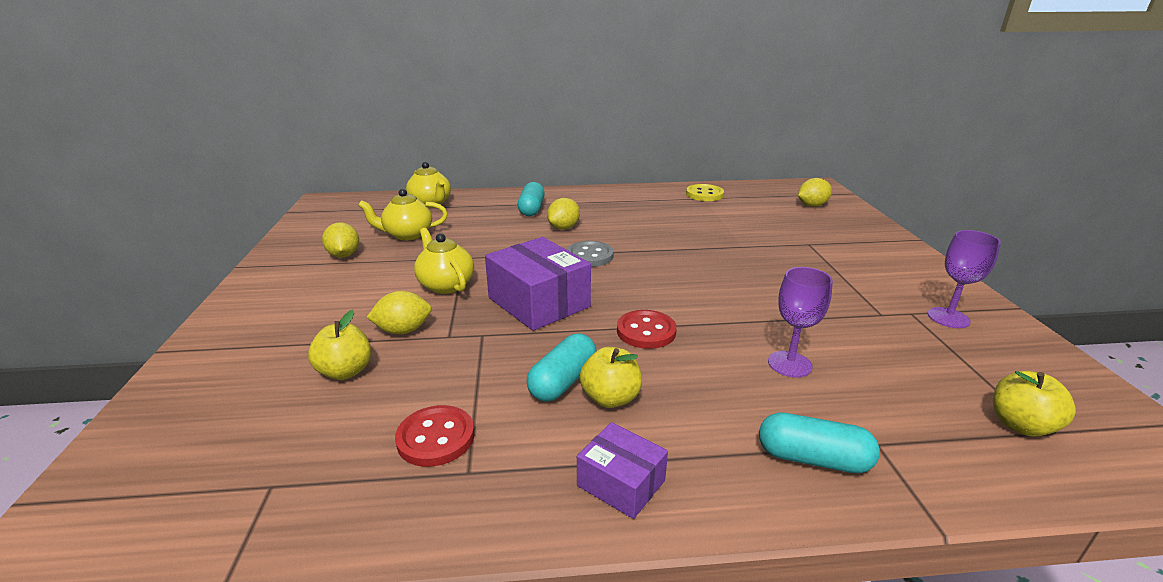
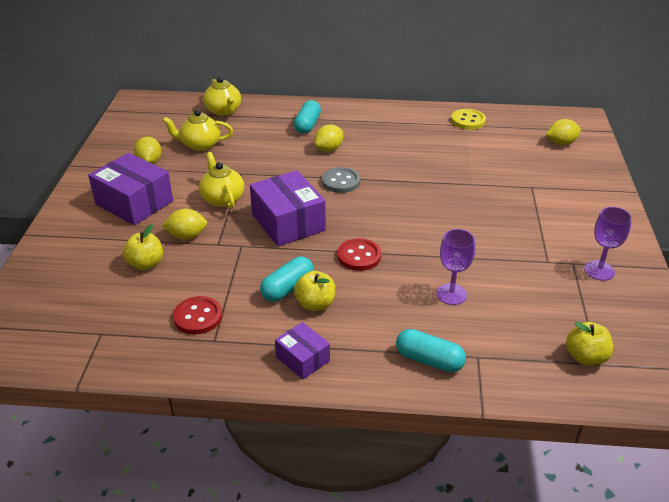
camera: 10 degrees right, 10 degrees up
(325, 299) = (134, 203): none -> purple box

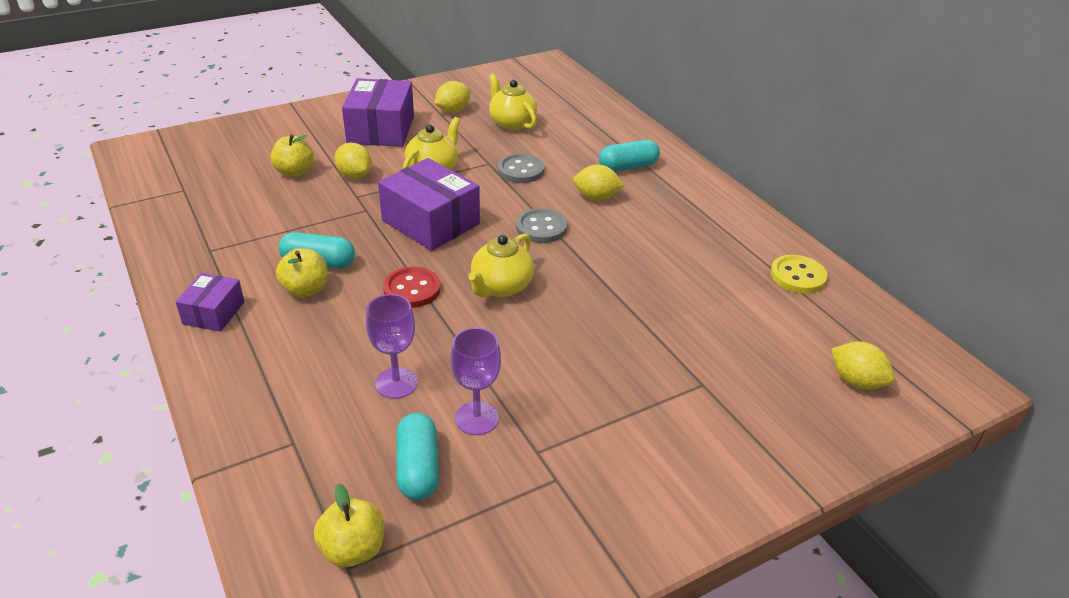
camera: 55 degrees right, 0 degrees up
(198, 317) = (238, 228): red button -> none
(224, 111) = (589, 111): yellow teapot -> yellow teapot (501, 287)
(265, 164) = (520, 170): none -> grey button
(288, 222) = (431, 222): purple box -> purple box turned 75 degrees counterclockwise
(429, 360) = (263, 404): turquoise capsule -> turquoise capsule (418, 468)
(599, 270) = (562, 514): purple goblet -> purple goblet (477, 418)

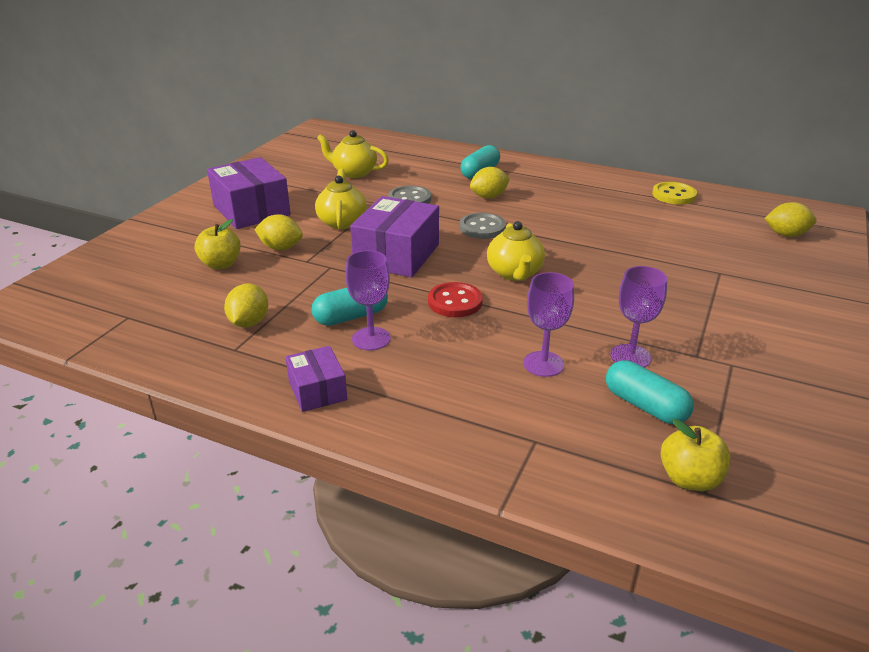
camera: 35 degrees left, 5 degrees down
(305, 290) = (371, 339): yellow apple -> purple goblet
(431, 222) = (397, 255): purple box -> purple box turned 75 degrees counterclockwise
(453, 110) = (293, 179): yellow lemon -> yellow lemon (249, 322)

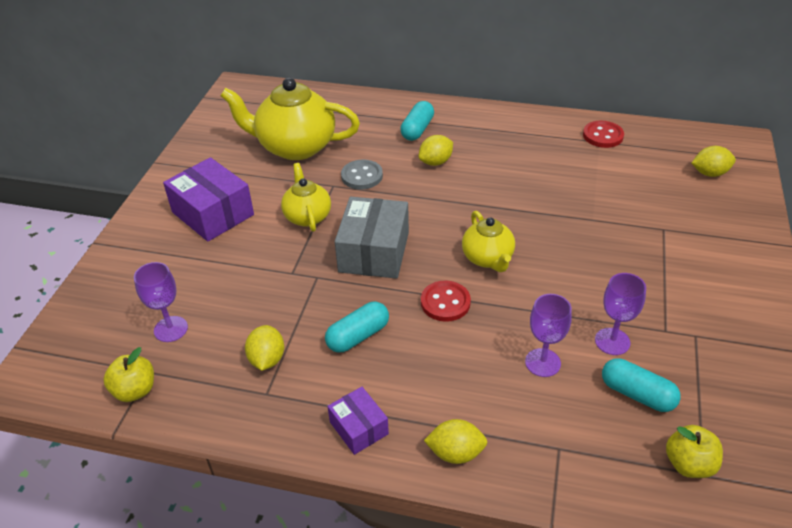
camera: 10 degrees left, 10 degrees up
(221, 264) = (211, 290): yellow apple -> yellow apple (135, 390)
(281, 248) = (261, 260): yellow lemon -> yellow lemon (455, 453)
(354, 173) = (295, 147): yellow teapot -> yellow teapot, size x1.79
(371, 339) = (385, 359): purple goblet -> purple goblet (171, 329)
(397, 255) = (374, 252): purple box -> grey box
(482, 228) = (442, 204): grey button -> none
(674, 195) = (603, 136): yellow button -> red button

